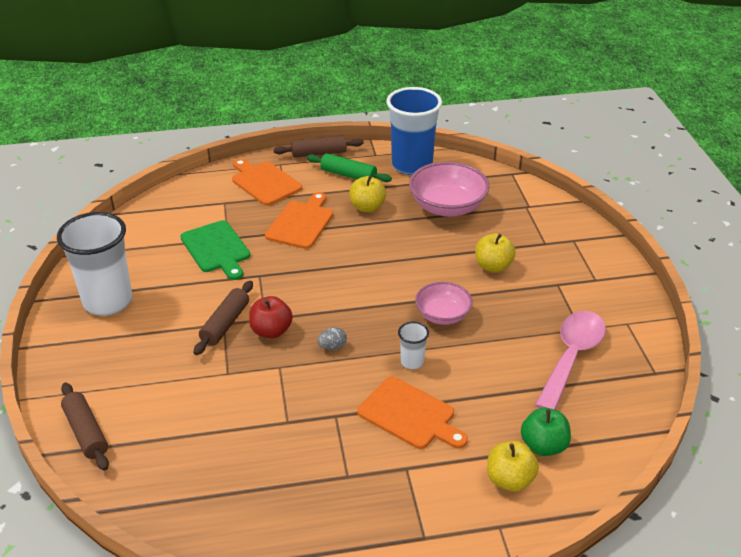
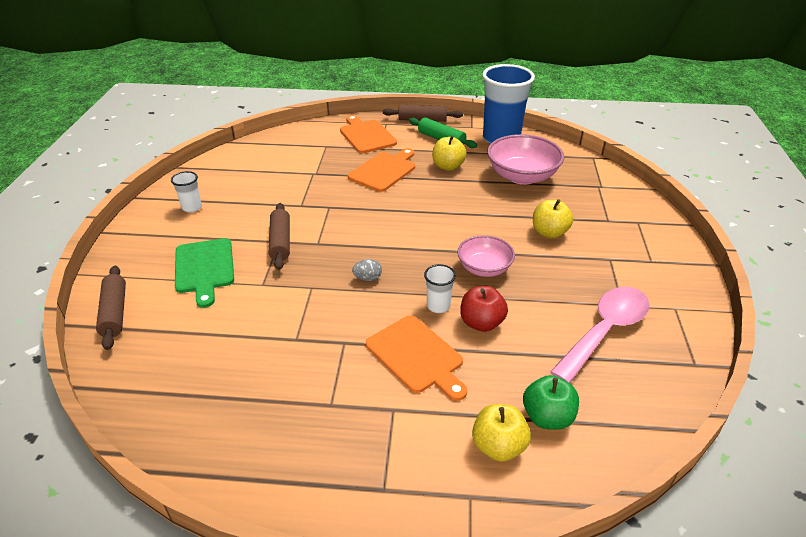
camera: 15 degrees right, 0 degrees up
(108, 301) = (192, 207): white cup -> white cup, size x0.44
(216, 249) = (302, 180): green cutting board -> green cutting board (204, 268)
(225, 324) = (280, 242): brown rolling pin -> brown rolling pin turned 45 degrees counterclockwise
(271, 331) = (318, 255): red apple -> red apple (481, 323)

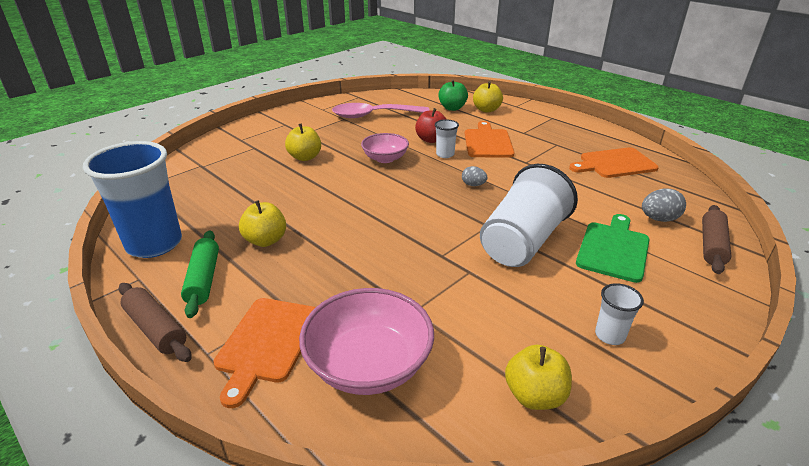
camera: 140 degrees left, 5 degrees down
(167, 323) = (659, 219): none -> grey egg
(223, 168) = (534, 395): none -> yellow apple
(280, 242) = (522, 241): brown rolling pin -> white cup
(384, 170) = (332, 270): orange cutting board -> orange cutting board (614, 164)
(522, 176) = (231, 199): pink bowl -> pink bowl (369, 365)

